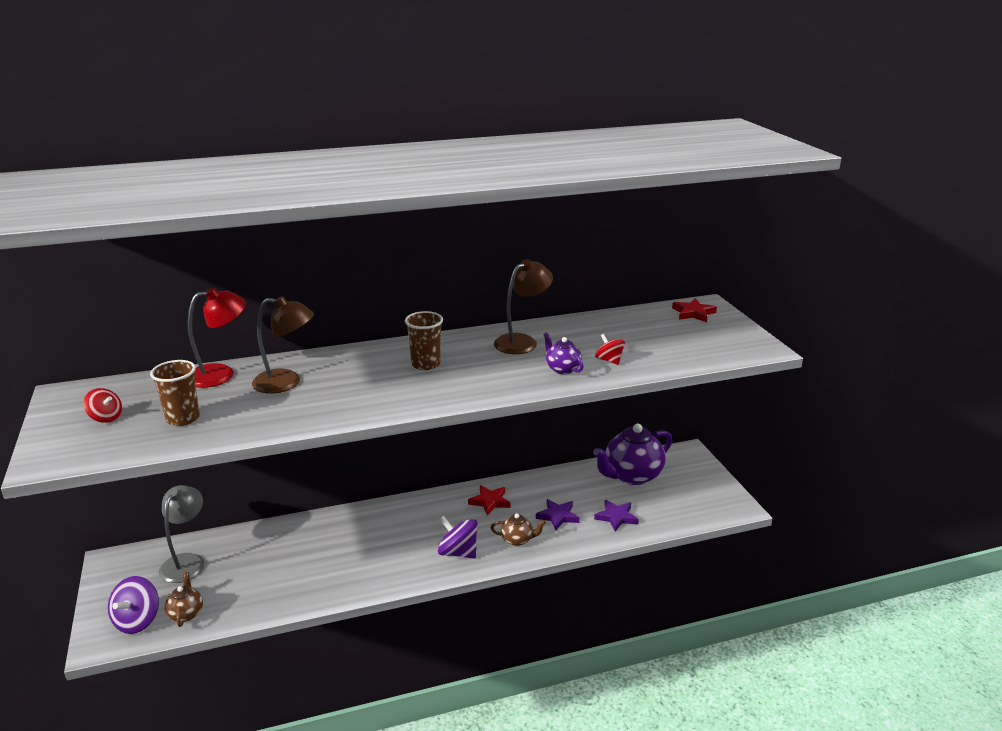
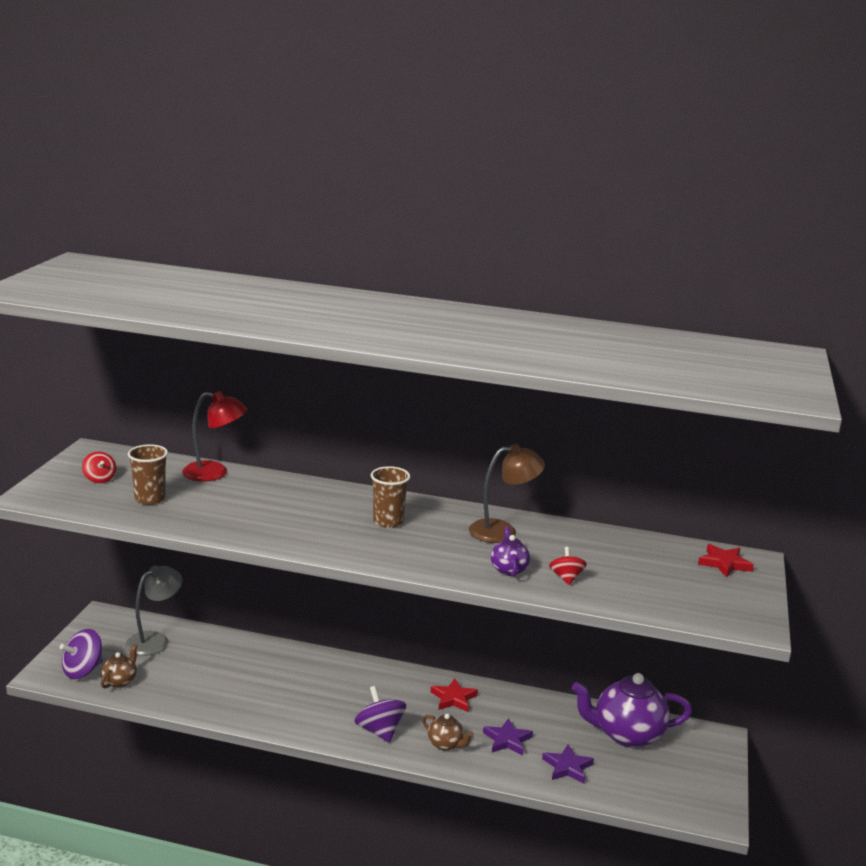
camera: 30 degrees right, 5 degrees down
(286, 383) = (256, 497): brown lamp -> none

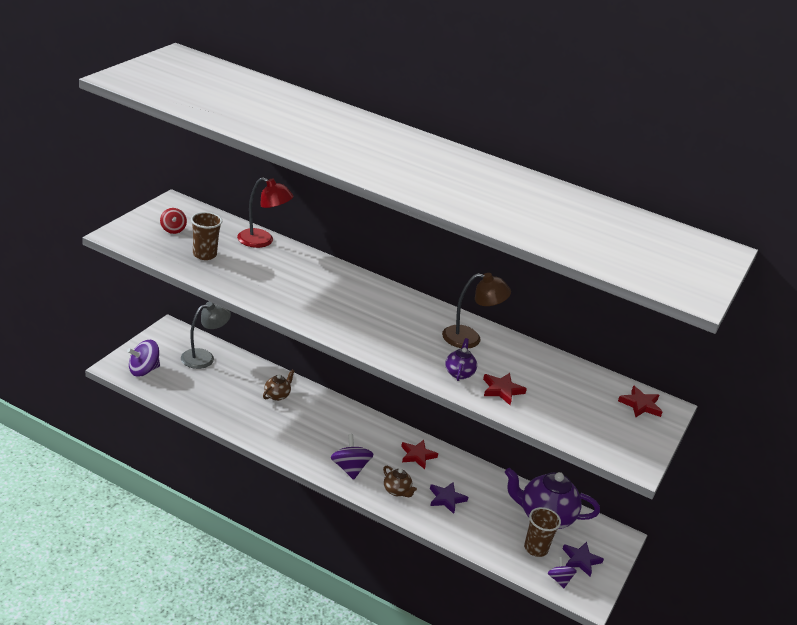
camera: 10 degrees right, 10 degrees up
(120, 681) = (168, 385): brown teapot -> brown teapot (277, 395)
(388, 521) = (381, 311): brown cup -> brown cup (535, 548)
(566, 578) = (502, 390): red spinning top -> red star
(567, 767) = (485, 531): purple star -> purple star (580, 560)
(675, 803) = (559, 580): none -> purple spinning top

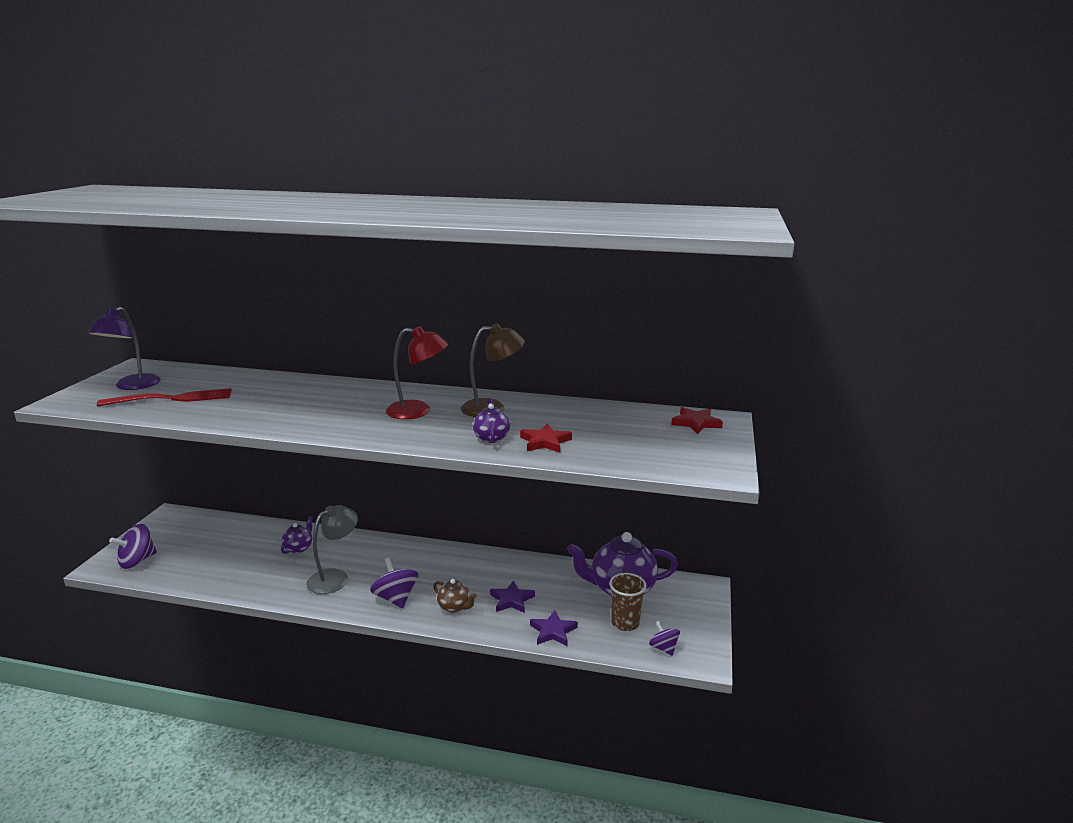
camera: 10 degrees left, 10 degrees down
(173, 229) = (132, 386): red spinning top -> purple lamp
(204, 255) = (171, 399): brown cup -> red fork
(204, 357) = (209, 532): grey lamp -> grey lamp (335, 577)
(262, 241) = (240, 377): red lamp -> red lamp (418, 411)
(277, 395) = (299, 548): brown teapot -> purple teapot
(417, 456) = (467, 566): red star -> none
(580, 560) = (676, 621): purple star -> purple star (553, 631)

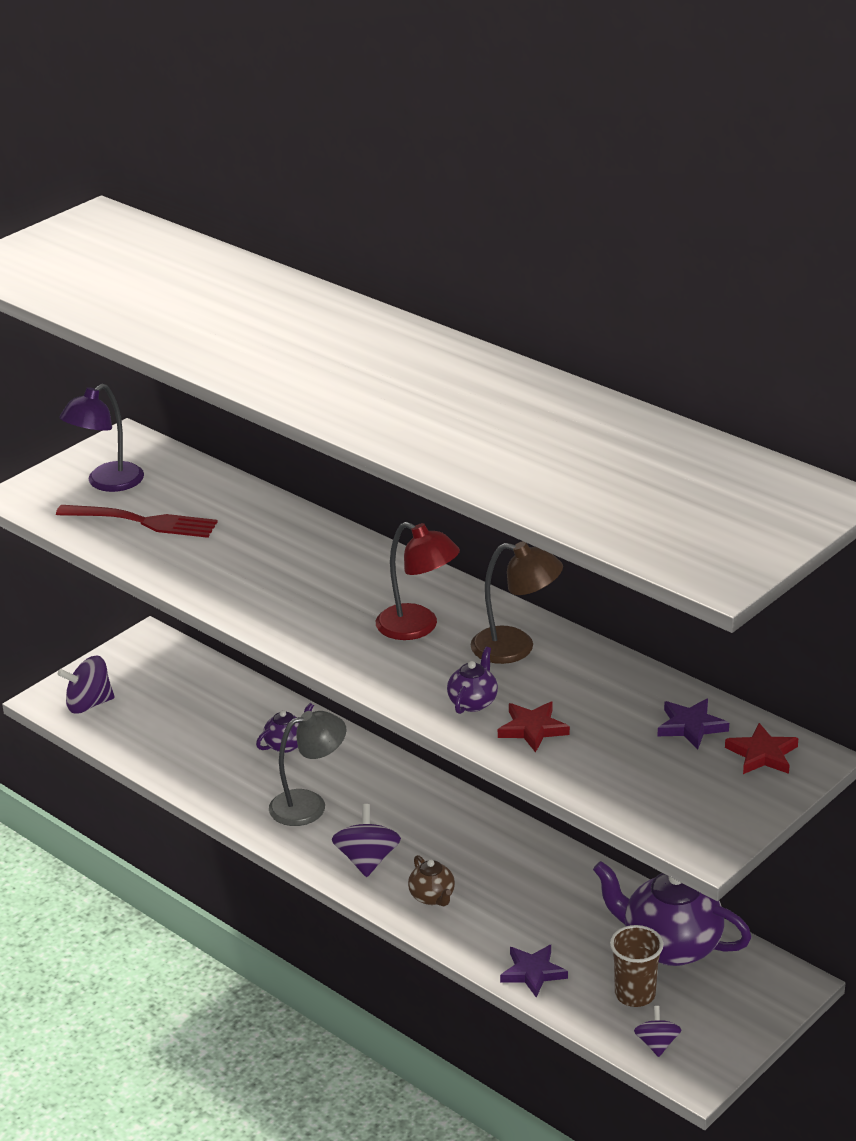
camera: 30 degrees right, 10 degrees up
(511, 600) = (511, 912): purple star -> purple star (691, 726)

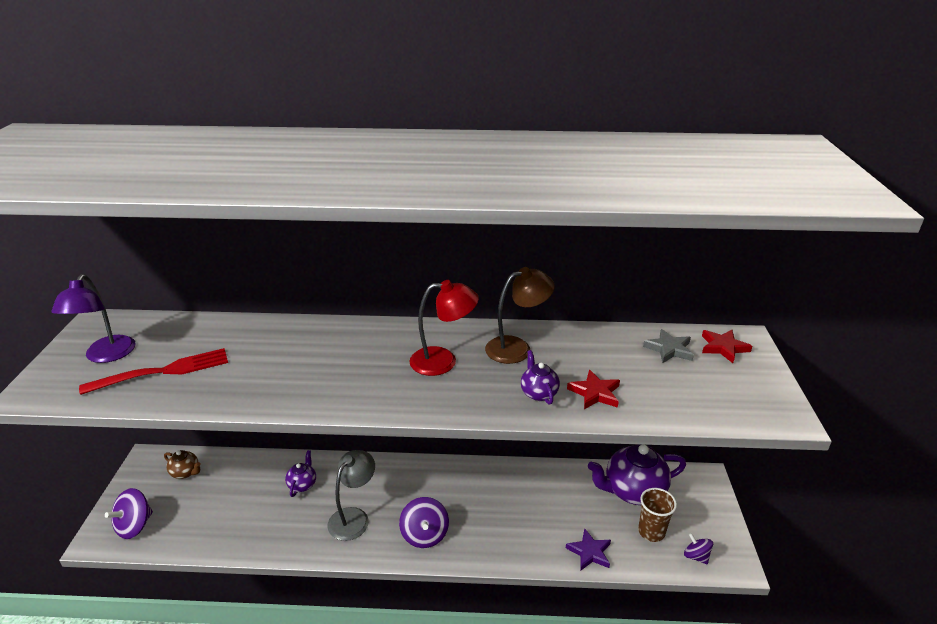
camera: 40 degrees left, 0 degrees up
(367, 860) = (424, 534): purple spinning top -> purple spinning top turned 150 degrees counterclockwise
(432, 897) = (486, 537): brown teapot -> brown teapot (185, 472)
(691, 726) = (669, 349): purple star -> grey star

